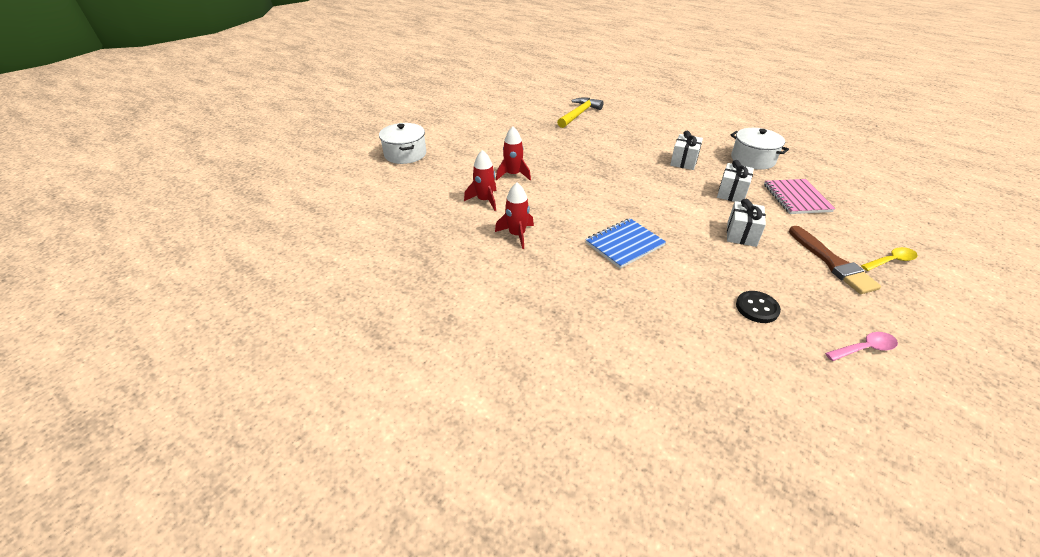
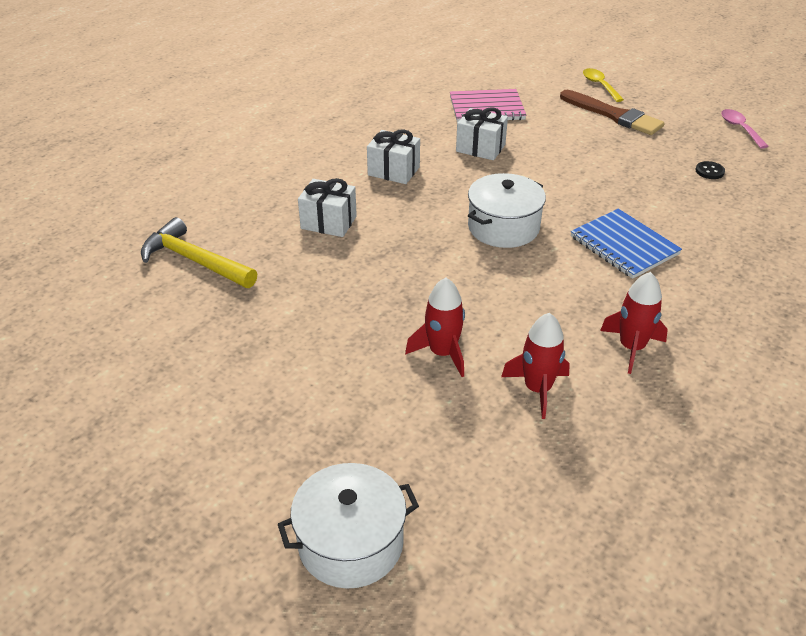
camera: 90 degrees left, 0 degrees up
(741, 234) = (575, 157): white gift -> white gift (328, 222)
(752, 159) = (389, 118): white pot -> white pot (503, 227)
(757, 308) = (709, 171): black button -> black button, size x0.65
(832, 262) = (613, 115): brown brush -> brown brush turned 60 degrees clockwise

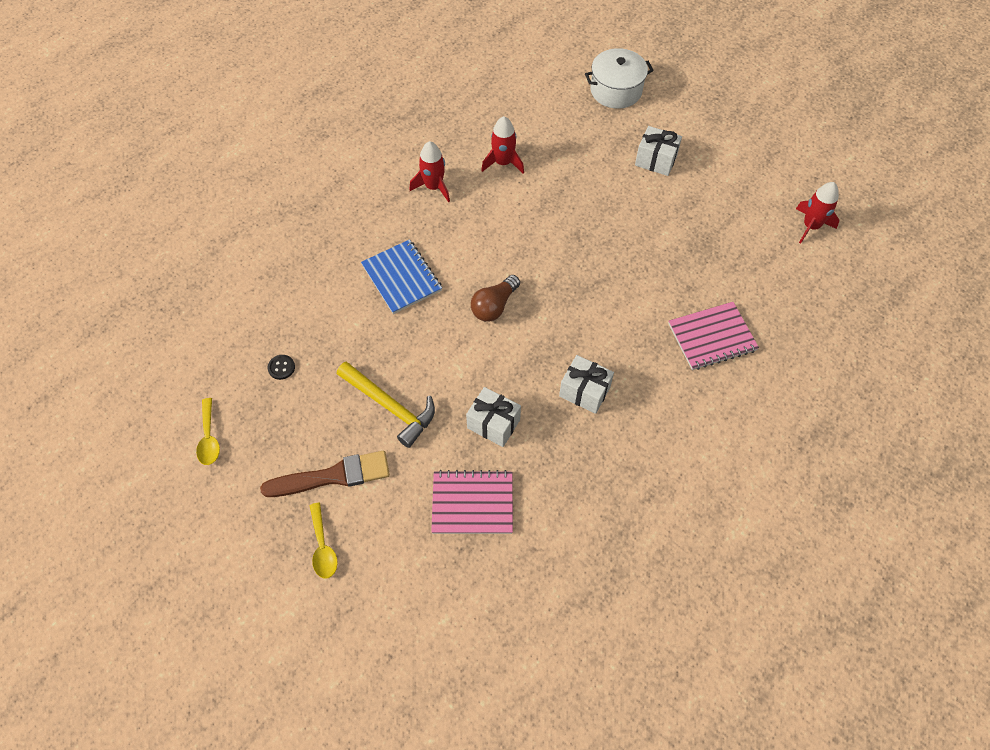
camera: 175 degrees left, 20 degrees up
(194, 260) = (747, 286): yellow hammer -> yellow hammer (390, 406)
(251, 215) = (712, 337): none -> pink notebook
(328, 222) = (643, 323): white gift -> white gift (655, 160)
(442, 353) = (559, 191): red rocket -> red rocket (810, 226)
(503, 227) = (494, 306): white pot -> brown light bulb
(613, 115) = (333, 476): brown brush -> brown brush turned 120 degrees clockwise
(740, 129) = (209, 438): pink spoon -> yellow spoon

